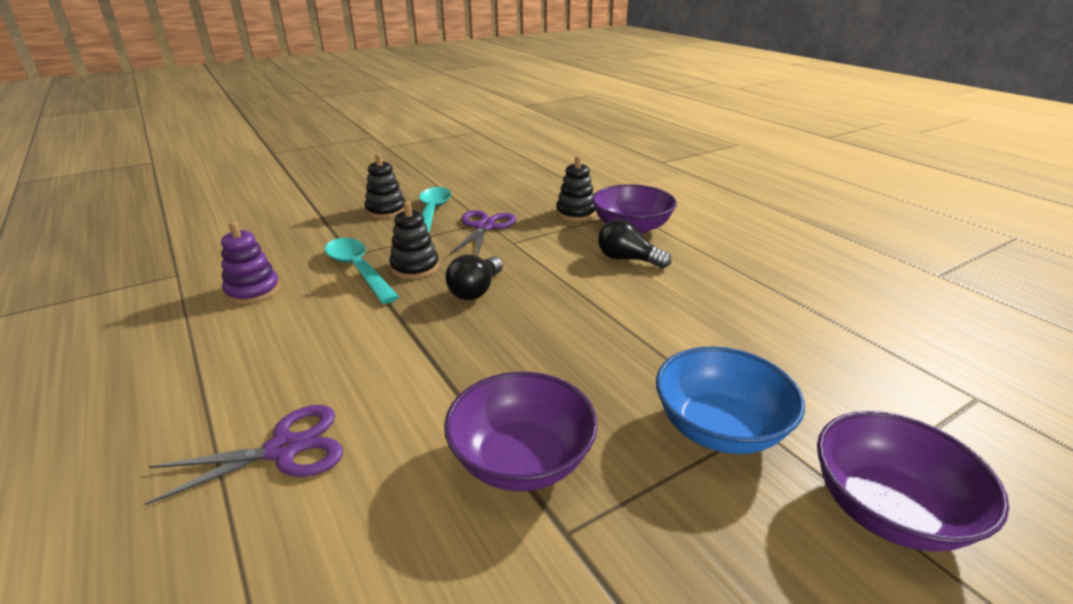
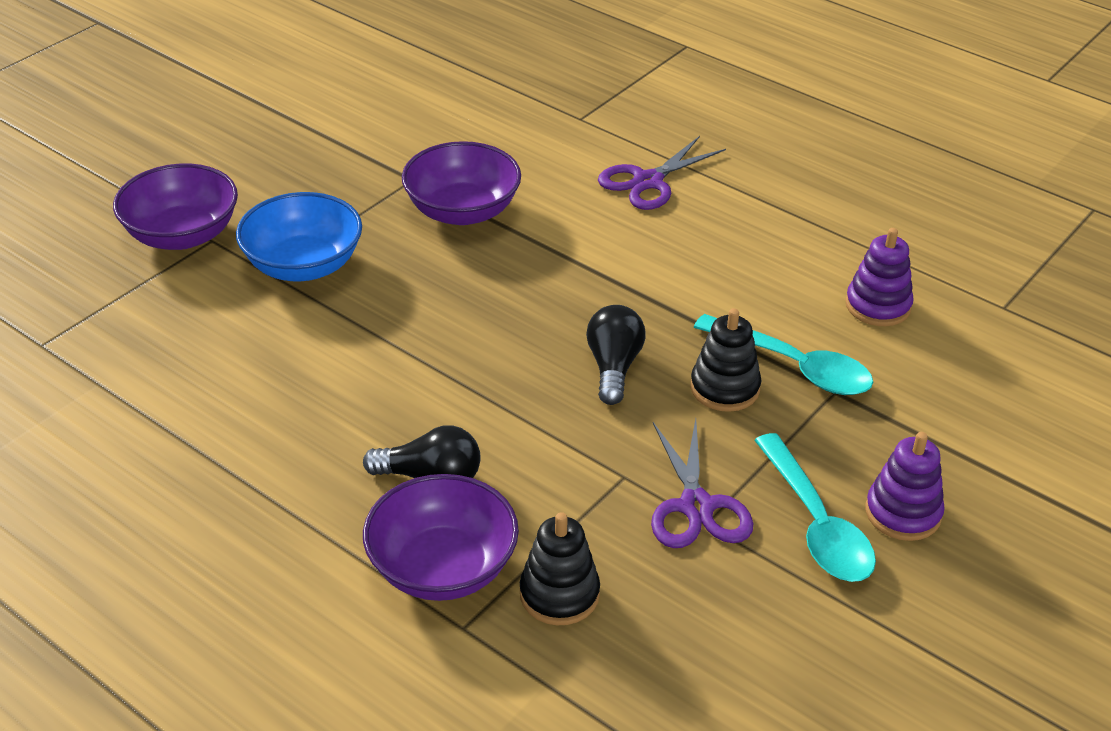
camera: 160 degrees right, 10 degrees up
(386, 210) = (903, 513): black stacking toy -> purple stacking toy

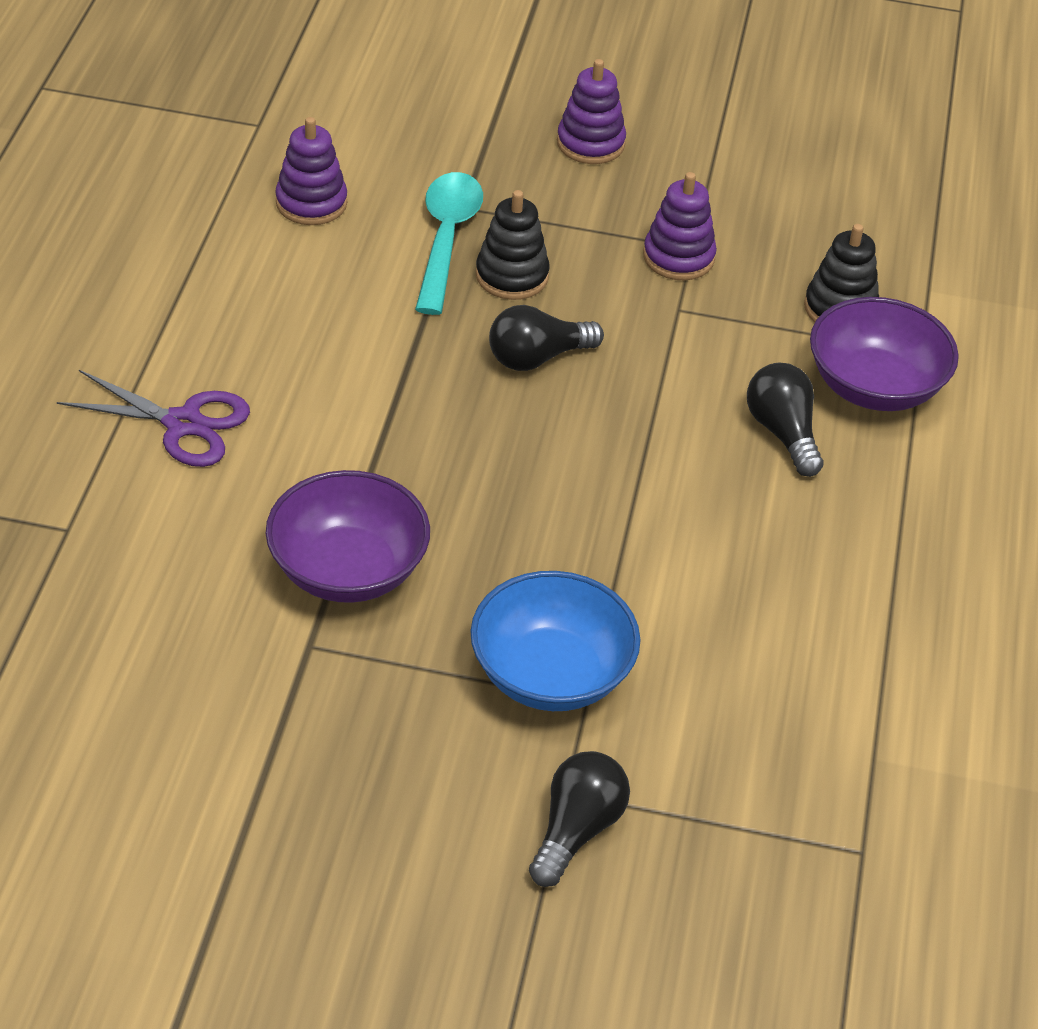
camera: 120 degrees left, 5 degrees up
(182, 235) = (576, 830): purple bowl -> black light bulb
(696, 506) = (678, 257): purple scissors -> purple stacking toy
(816, 524) = (642, 186): turquoise spoon -> none

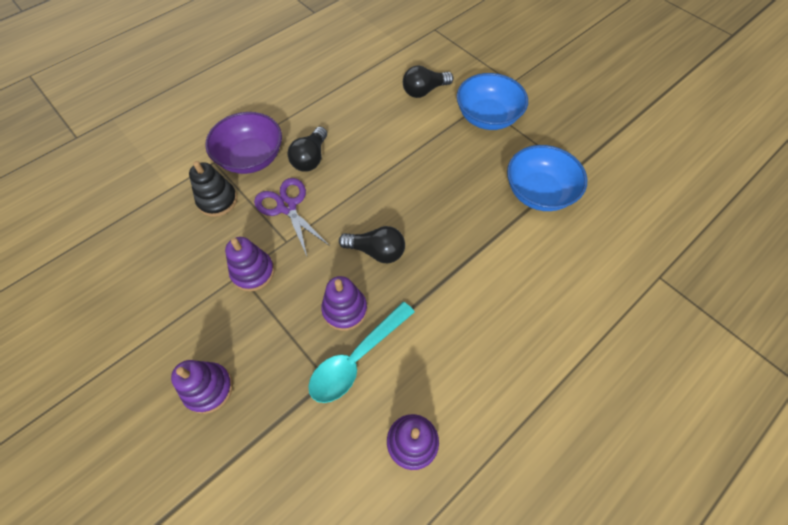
camera: 140 degrees left, 15 degrees up
(183, 424) = (576, 308): purple scissors -> purple scissors (287, 206)
(348, 569) = (538, 192): purple bowl -> blue bowl
(512, 276) = (345, 309): black stacking toy -> purple stacking toy
(576, 830) = (517, 71): black light bulb -> black light bulb (424, 91)

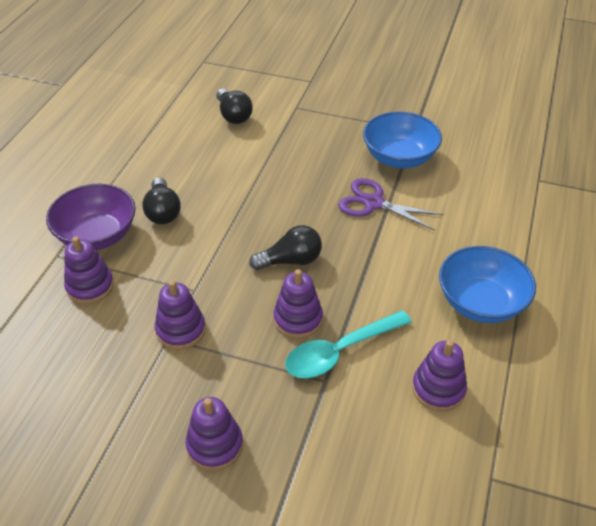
camera: 30 degrees left, 15 degrees down
(217, 200) = (90, 286): black stacking toy -> purple stacking toy
(287, 206) = (171, 261): purple scissors -> purple scissors (373, 203)
(356, 359) = (340, 352): turquoise spoon -> turquoise spoon turned 45 degrees clockwise
(424, 91) = (233, 115): black light bulb -> black light bulb turned 60 degrees counterclockwise
(487, 117) = (310, 116): blue bowl -> blue bowl (480, 302)

